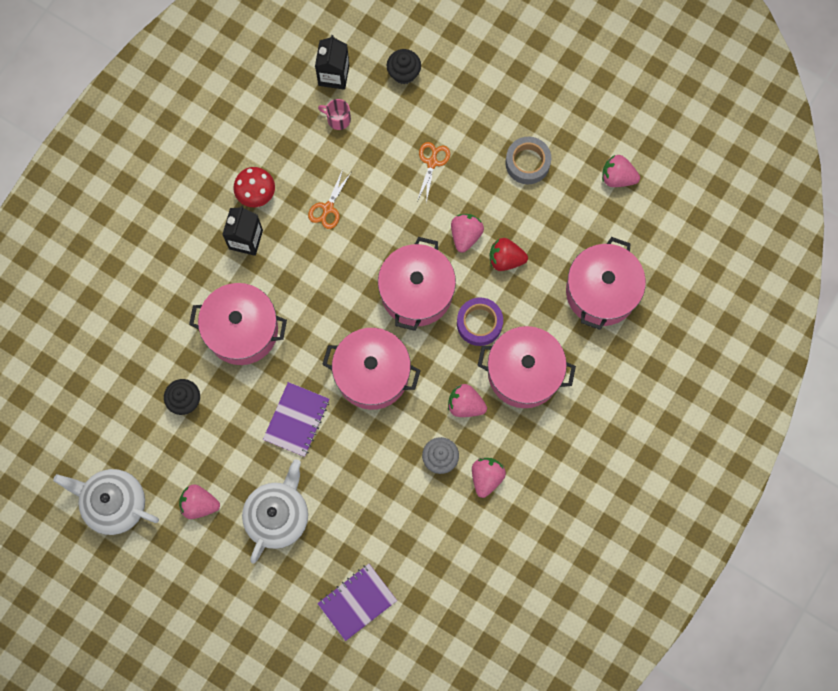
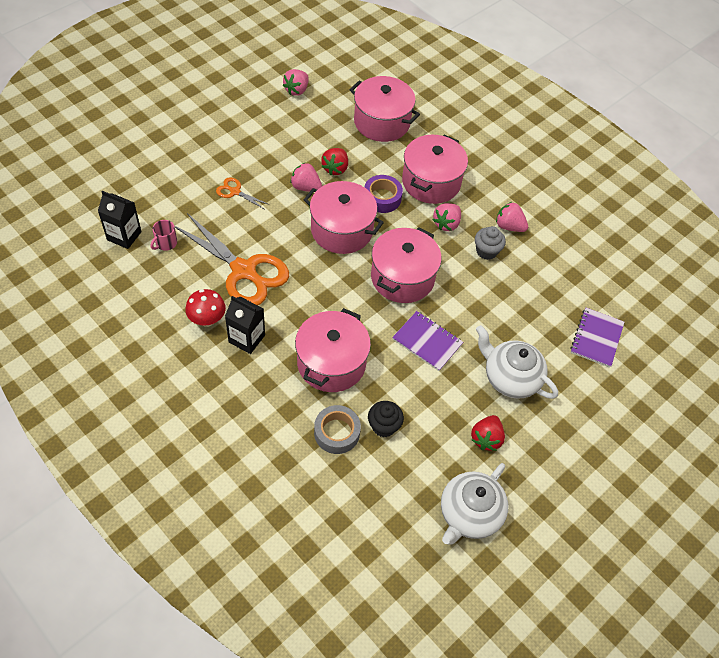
camera: 80 degrees left, 20 degrees down
(199, 504) = (486, 438): pink strawberry -> red strawberry
(328, 208) = (243, 271): orange scissors -> orange scissors, size x2.28
(357, 602) = (596, 338): purple notebook -> purple notebook turned 45 degrees clockwise
(404, 73) = (148, 189): black cupcake -> none
(527, 163) = (262, 135): grey tape -> grey tape (336, 432)

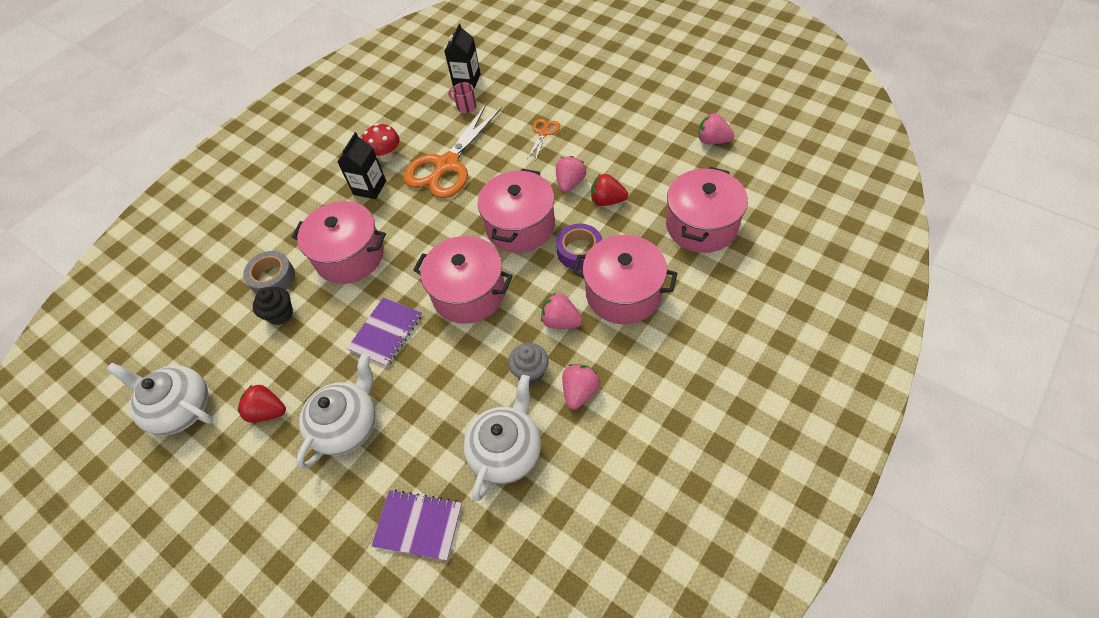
camera: 90 degrees right, 0 degrees up
(548, 277) = (506, 451): none -> white teapot

